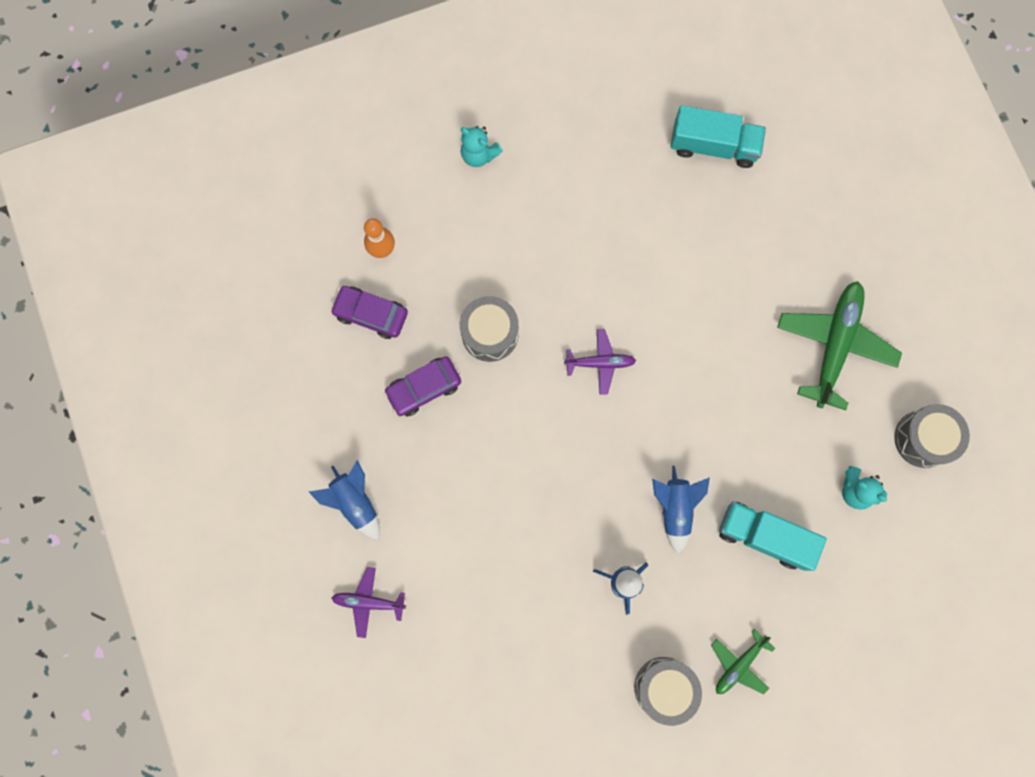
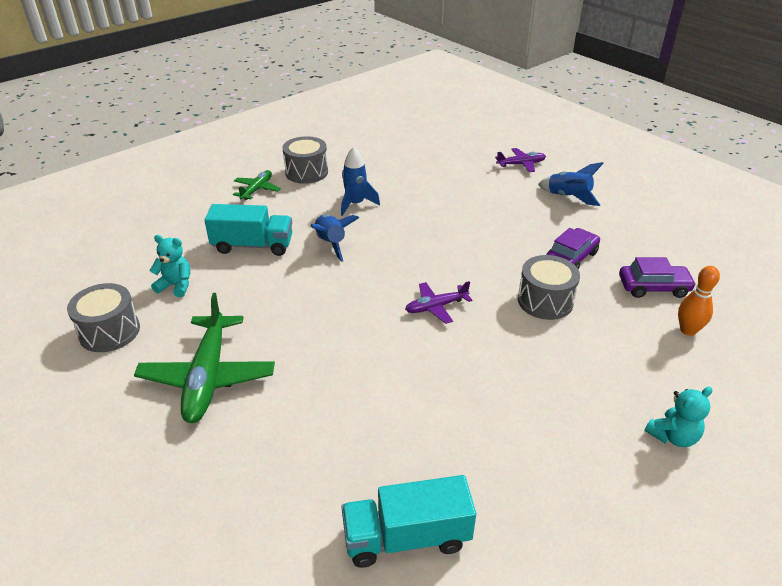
camera: 160 degrees right, 40 degrees down
(479, 154) = (673, 436): turquoise teddy bear -> turquoise teddy bear turned 135 degrees clockwise

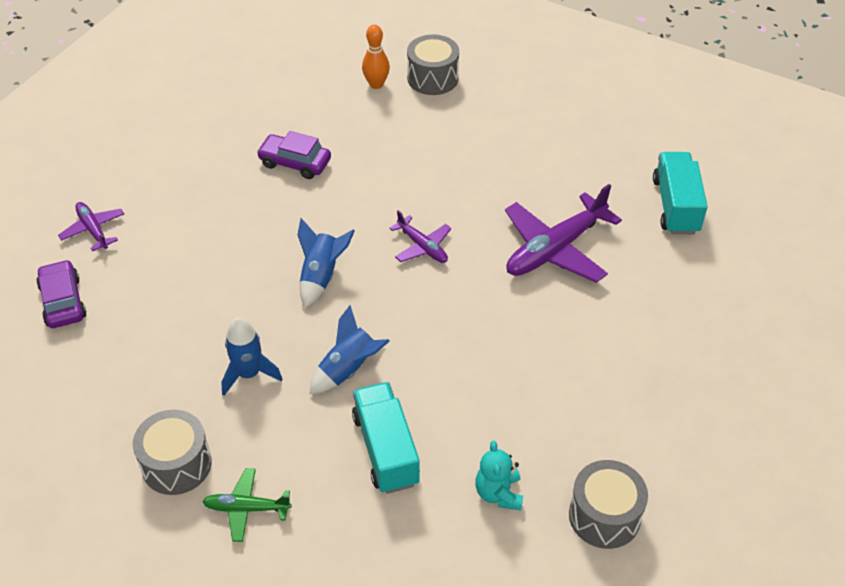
camera: 110 degrees left, 10 degrees up
(208, 377) = (612, 389): green plane -> none
(390, 395) = (555, 249): none -> purple plane
(406, 537) = (675, 206): turquoise truck -> turquoise truck turned 150 degrees counterclockwise
(545, 301) = (376, 172): grey drum -> grey drum (432, 78)
(568, 197) = (168, 177): blue rocket -> blue rocket (321, 276)
(653, 287) = (322, 106): purple car -> purple car (63, 301)
(673, 436) = (504, 90): turquoise teddy bear -> none

